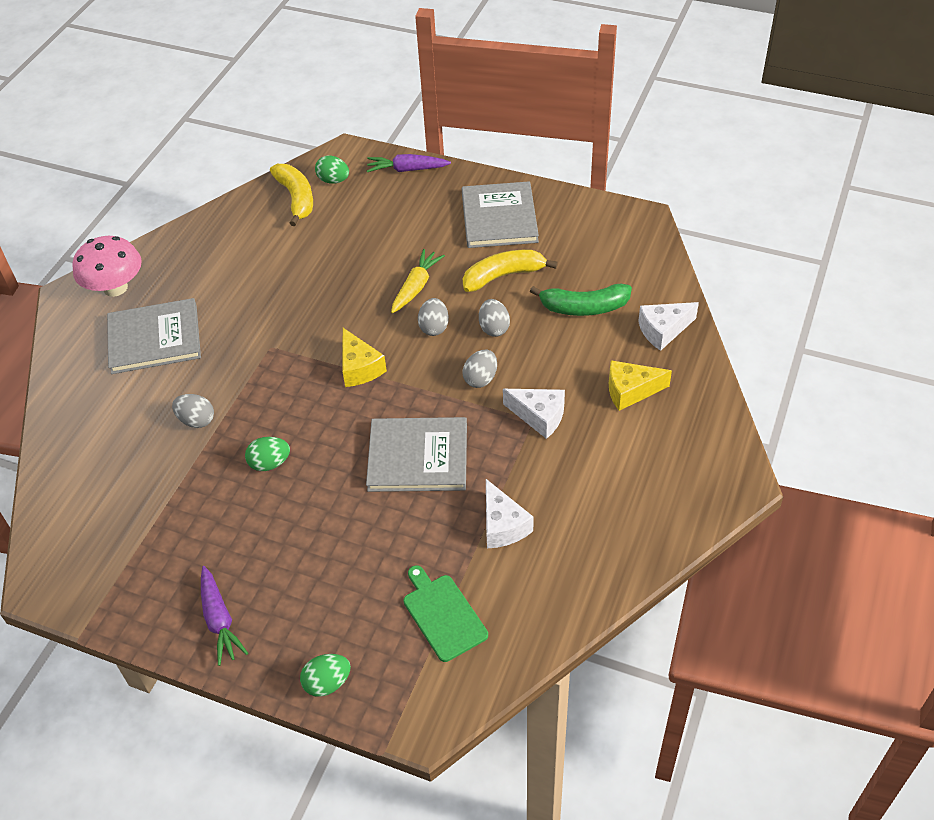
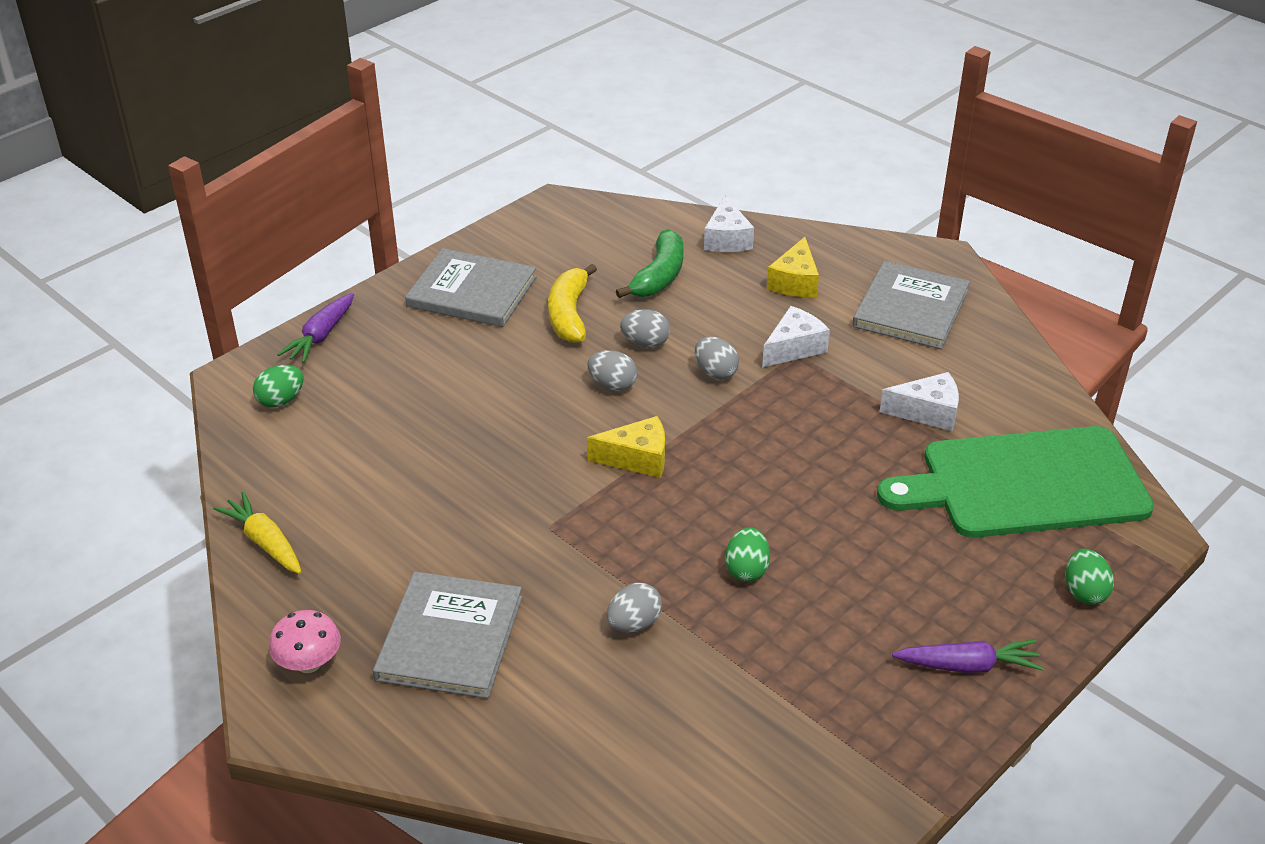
camera: 70 degrees left, 10 degrees down
(115, 287) = (309, 663): pink mushroom -> pink mushroom, size x0.65
(296, 198) = (285, 441): yellow banana -> none
(416, 287) = (535, 381): yellow carrot -> yellow carrot (265, 542)
(418, 457) = (803, 447): grey book -> grey book (910, 308)
(443, 615) = (1025, 483): green cutting board -> green cutting board, size x2.12

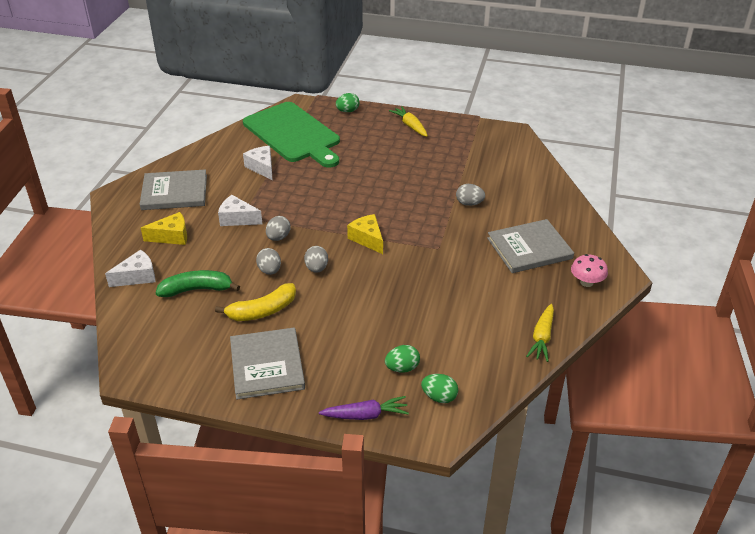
camera: 120 degrees left, 0 degrees up
(746, 570) = (410, 186): green egg -> green egg (402, 368)
(968, 666) = (410, 126): purple carrot -> yellow carrot

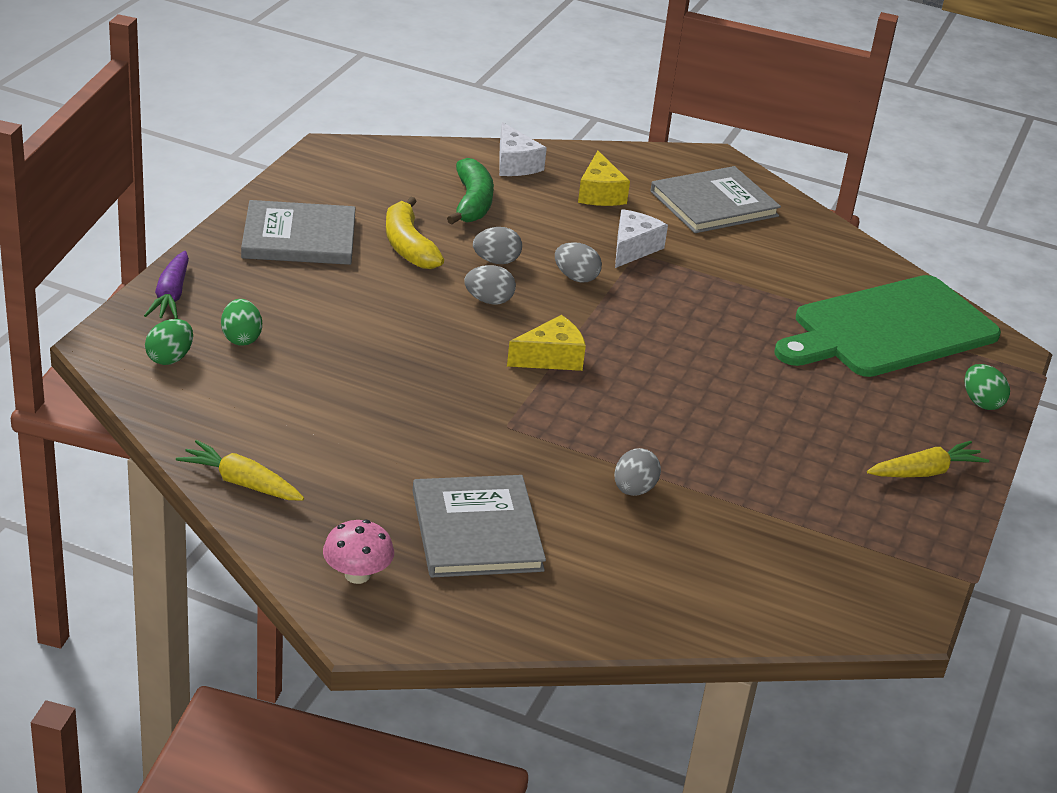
camera: 95 degrees right, 5 degrees down
(174, 192) = (714, 204): grey book -> grey book turned 60 degrees clockwise
(262, 167) = (778, 285): white cheese -> none

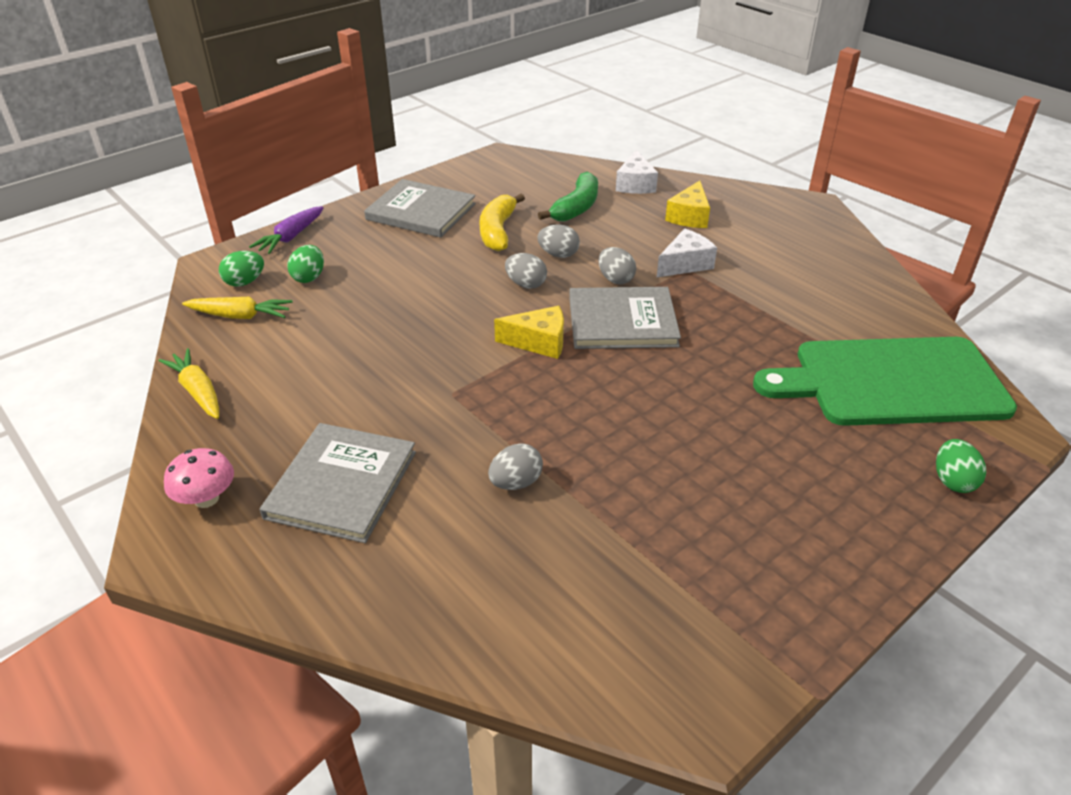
camera: 30 degrees right, 5 degrees up
(714, 204) = (787, 240): grey book -> grey book (622, 321)
(925, 472) = (838, 543): yellow carrot -> yellow carrot (240, 316)

